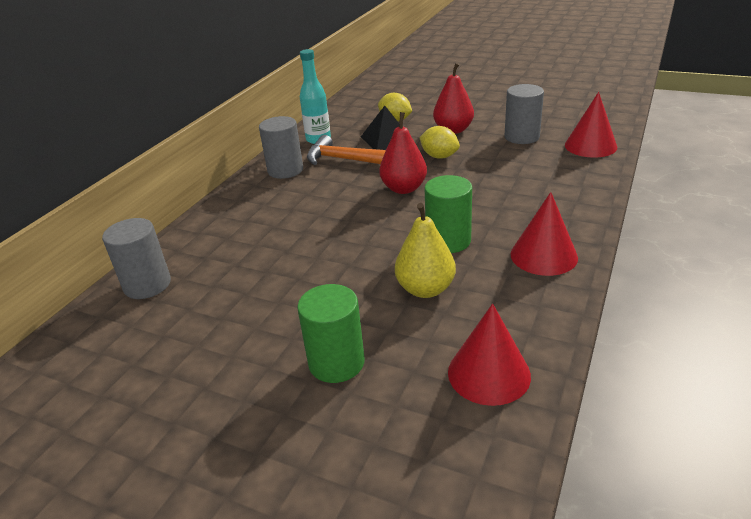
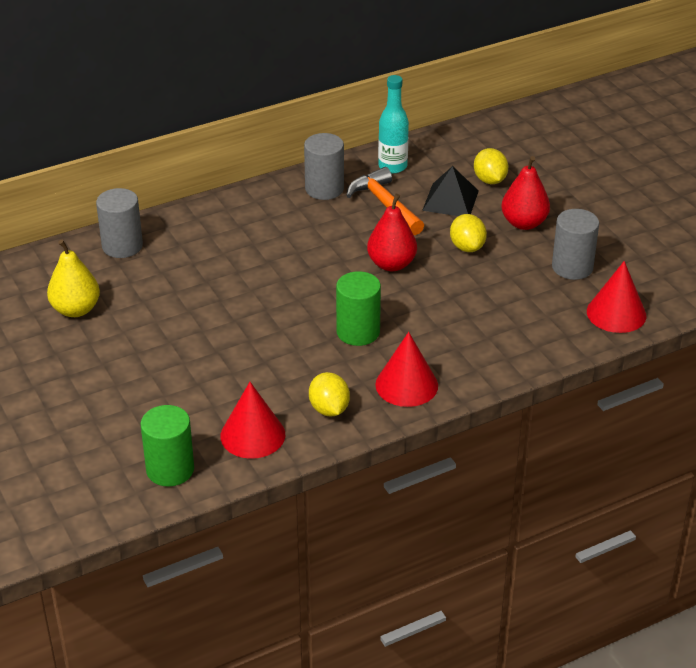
camera: 35 degrees right, 5 degrees up
(336, 362) = (176, 373): green cylinder -> green cylinder (170, 469)
(425, 289) = (290, 359): yellow pear -> yellow pear (76, 309)
(517, 308) = (329, 409): none -> yellow lemon

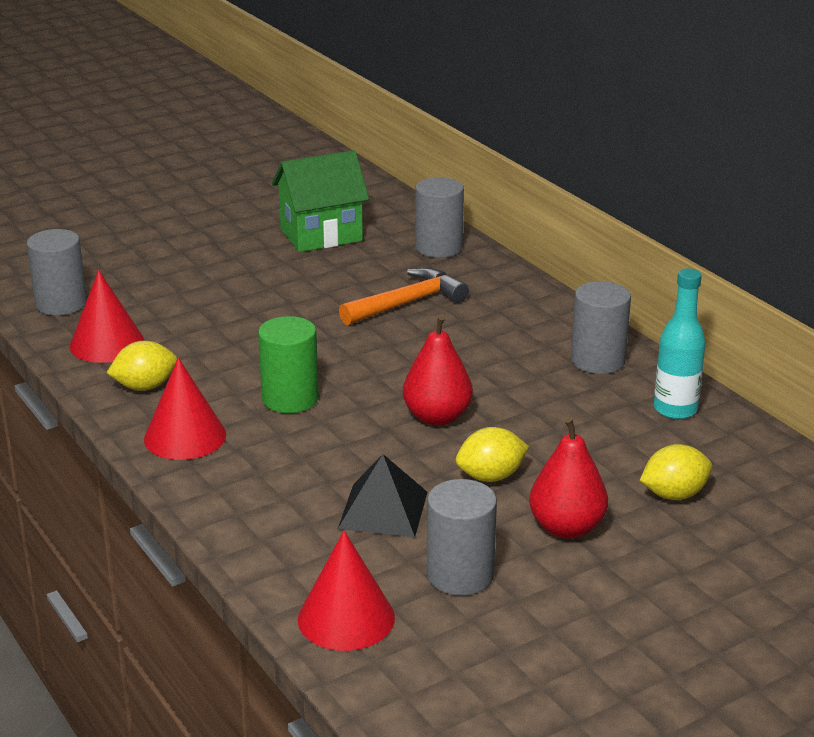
camera: 85 degrees right, 10 degrees down
(76, 309) = (321, 235): yellow pear -> green house
(170, 469) = (61, 304): green cylinder -> grey cylinder
(385, 204) = (577, 407): orange hammer -> orange hammer (408, 303)
(450, 200) = (605, 460): black pyramid -> black pyramid (383, 510)

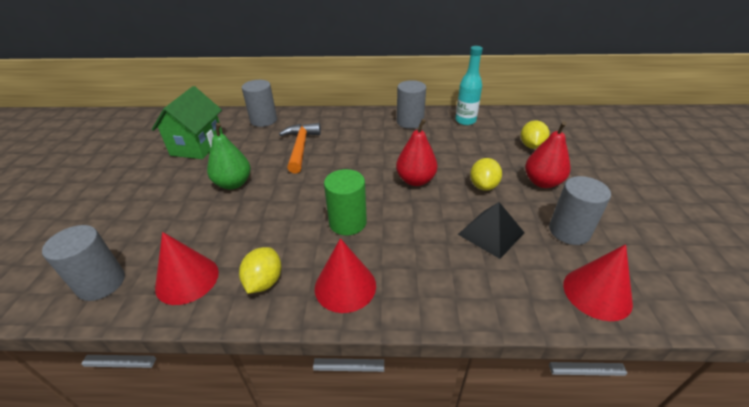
camera: 55 degrees left, 10 degrees up
(276, 295) = (233, 183): none -> green pear

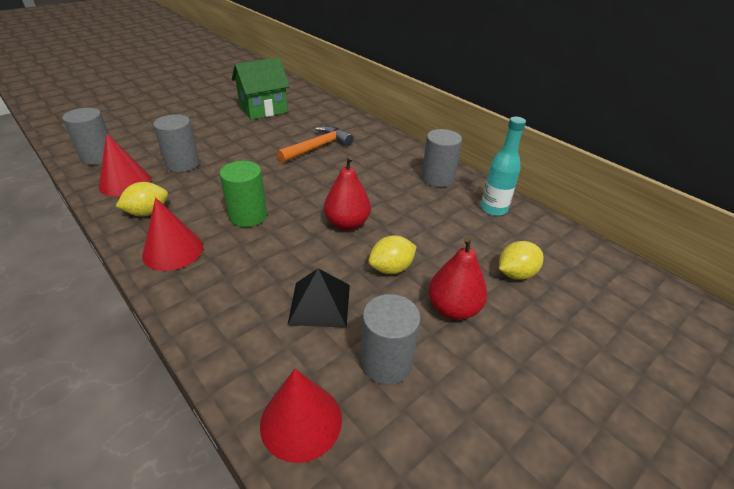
camera: 45 degrees right, 0 degrees up
(233, 183) = (238, 145): green pear -> none
(263, 120) = (331, 114): grey cylinder -> grey cylinder (182, 164)

